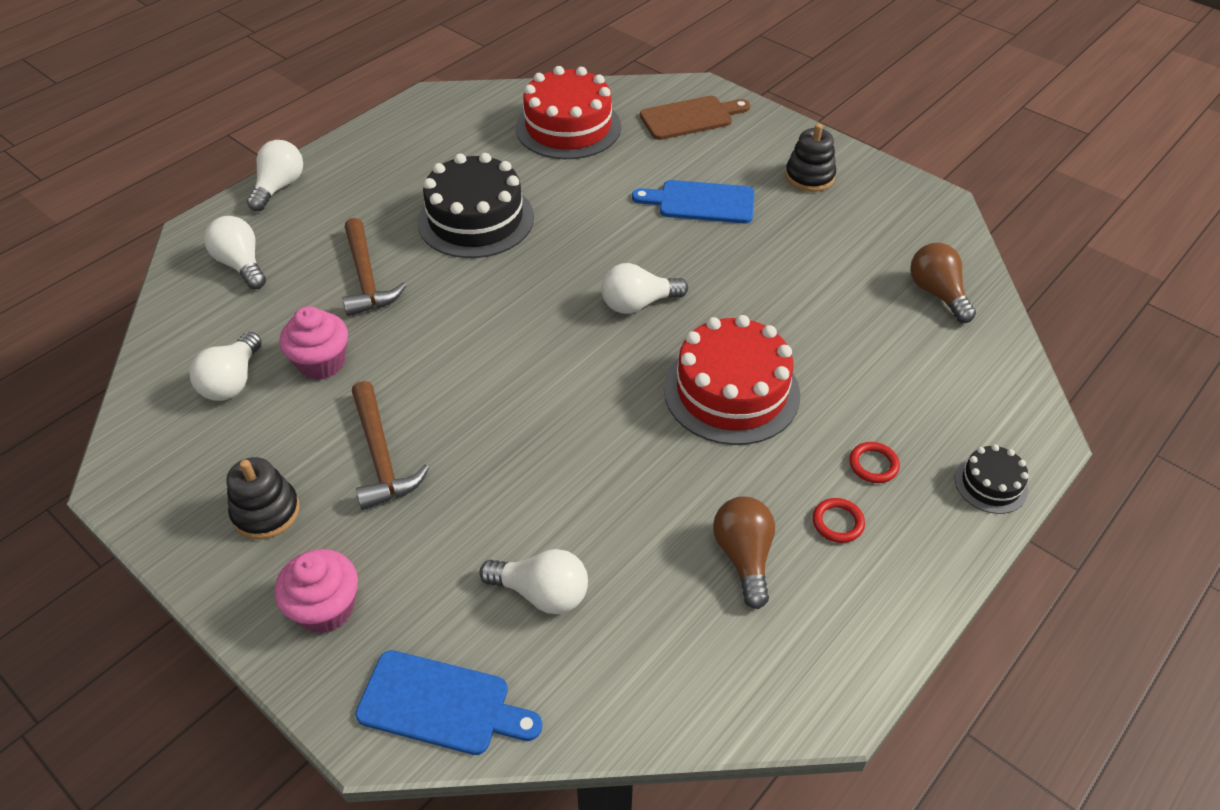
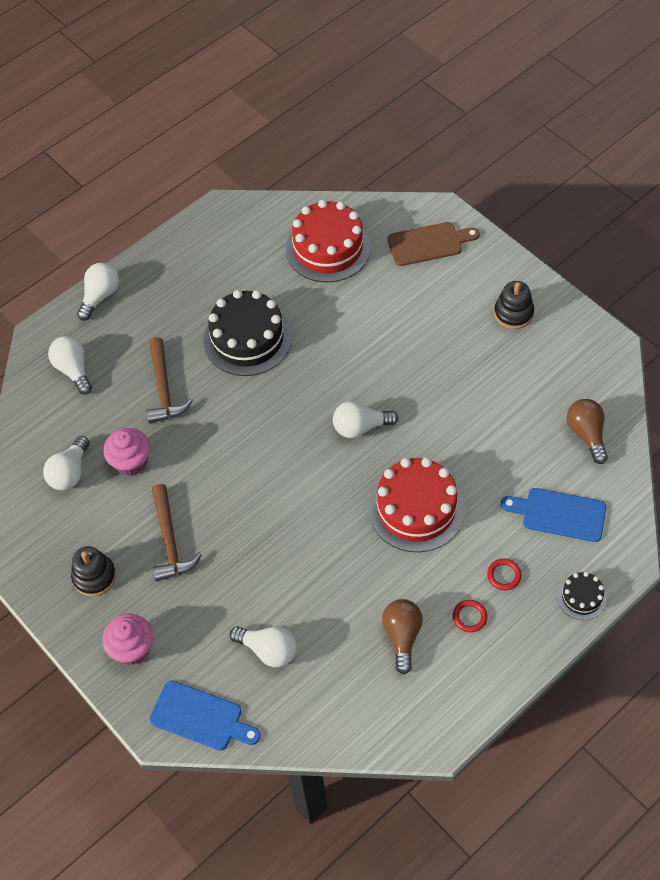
camera: 10 degrees right, 10 degrees up
(701, 202) = (423, 333): blue cutting board -> blue cutting board (559, 514)

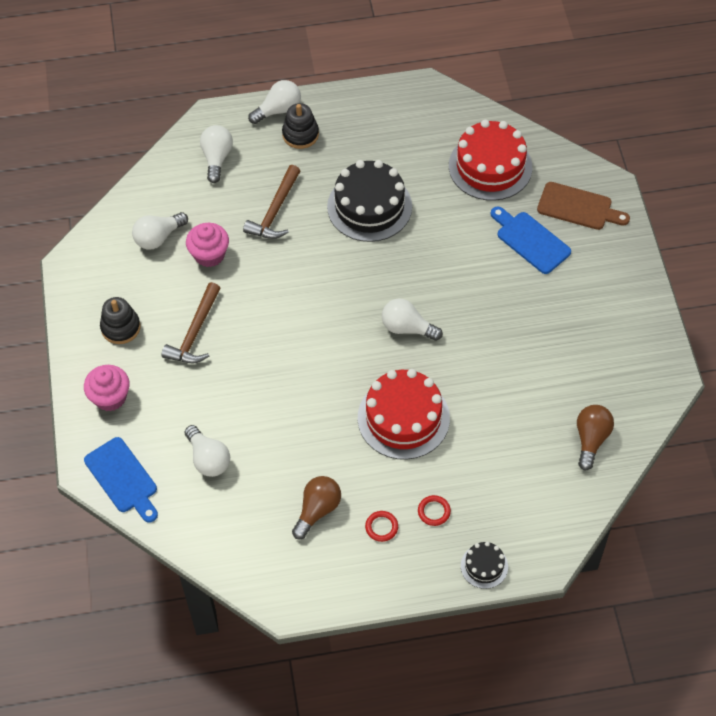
camera: 30 degrees right, 0 degrees up
(513, 313) = (606, 305): black stacking toy -> black stacking toy (300, 134)
(559, 514) = (517, 490): blue cutting board -> blue cutting board (530, 241)

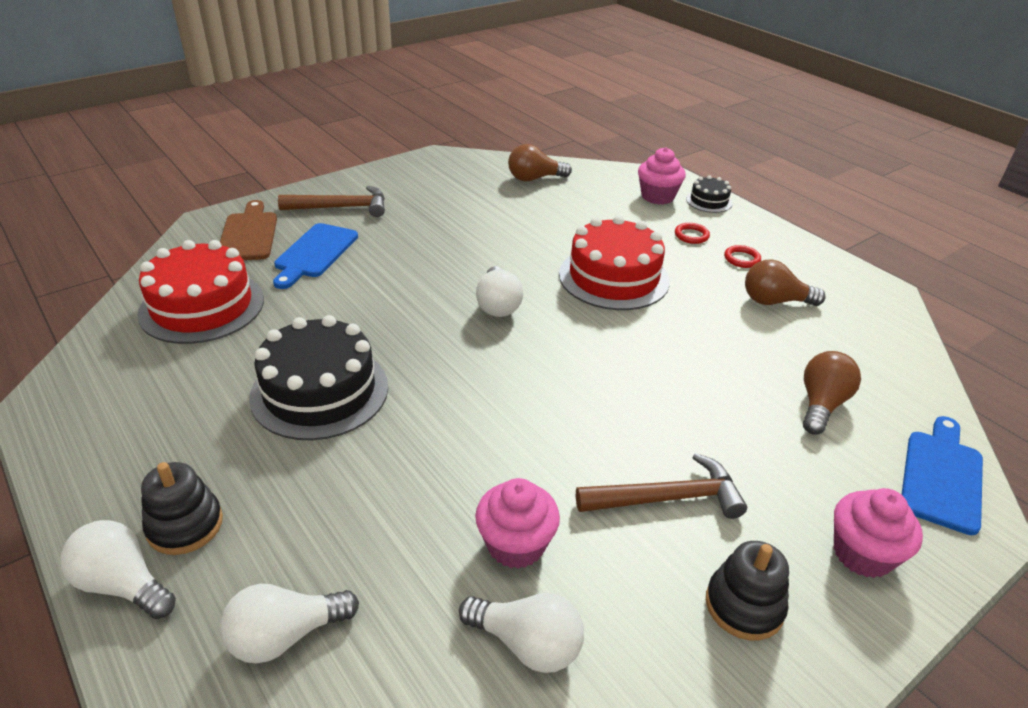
camera: 120 degrees left, 20 degrees down
(208, 459) = (821, 404): white light bulb -> brown light bulb
(275, 211) = (378, 493): brown hammer -> brown hammer (341, 207)
(512, 526) = (657, 196): none -> pink cupcake

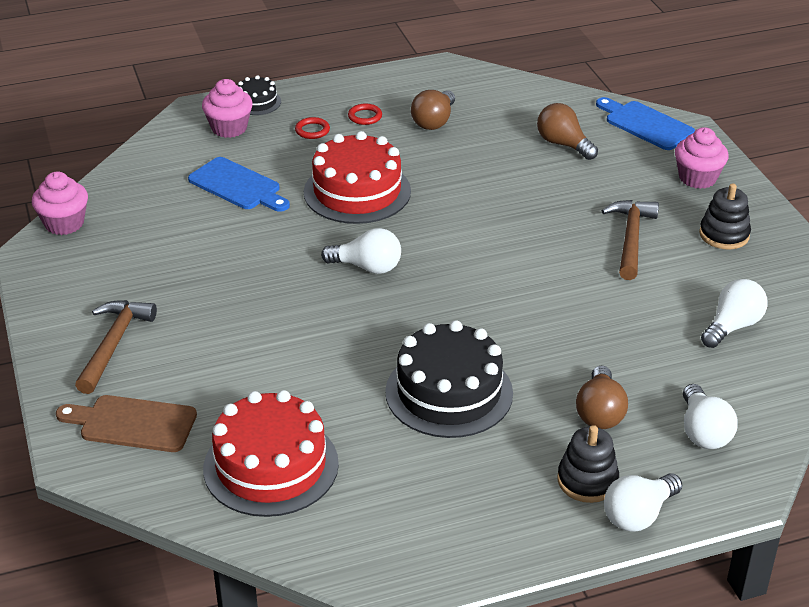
camera: 70 degrees left, 0 degrees up
(315, 253) = (206, 374): blue cutting board -> blue cutting board (237, 186)
(516, 544) = (653, 315): pink cupcake -> pink cupcake (64, 223)
(534, 178) = (139, 194): brown light bulb -> brown light bulb (600, 412)

